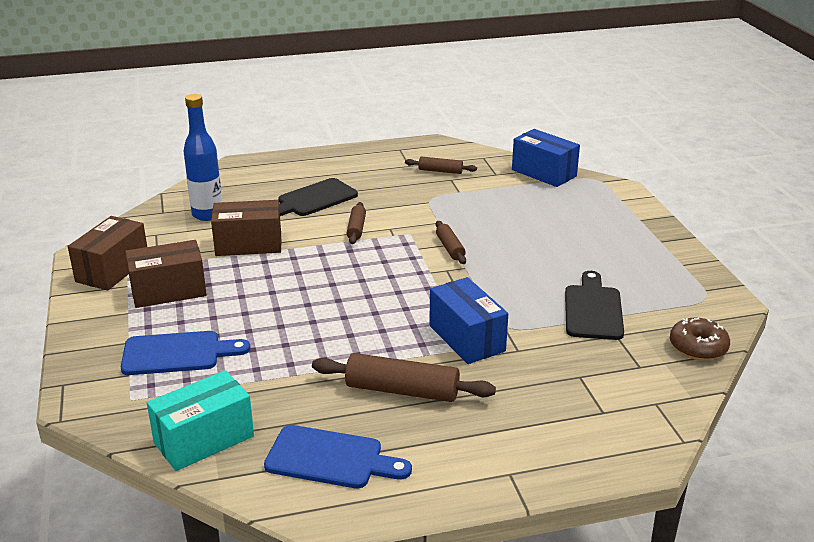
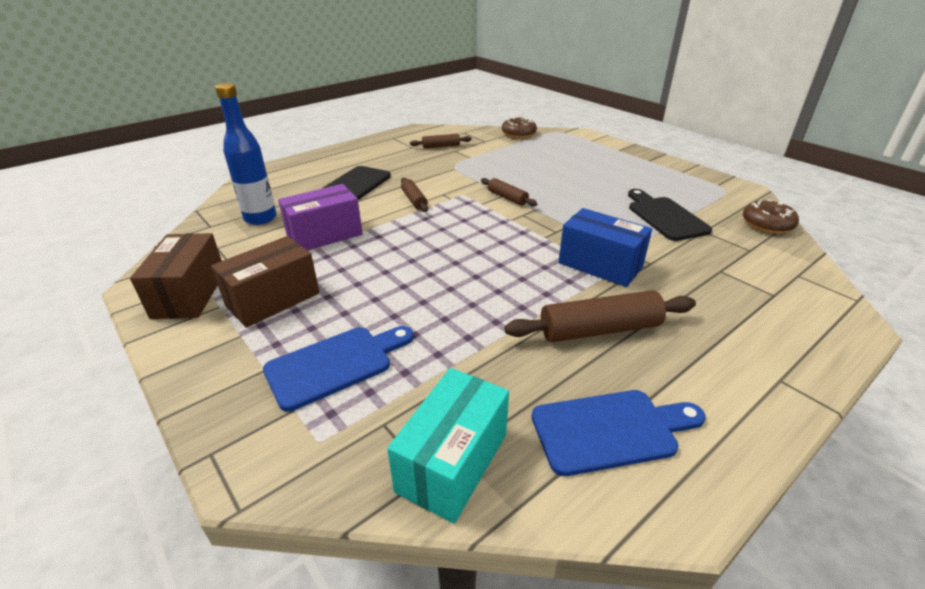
camera: 25 degrees left, 5 degrees up
(248, 244) = (324, 235): brown box -> purple box
(544, 173) = (518, 134): blue box -> brown donut

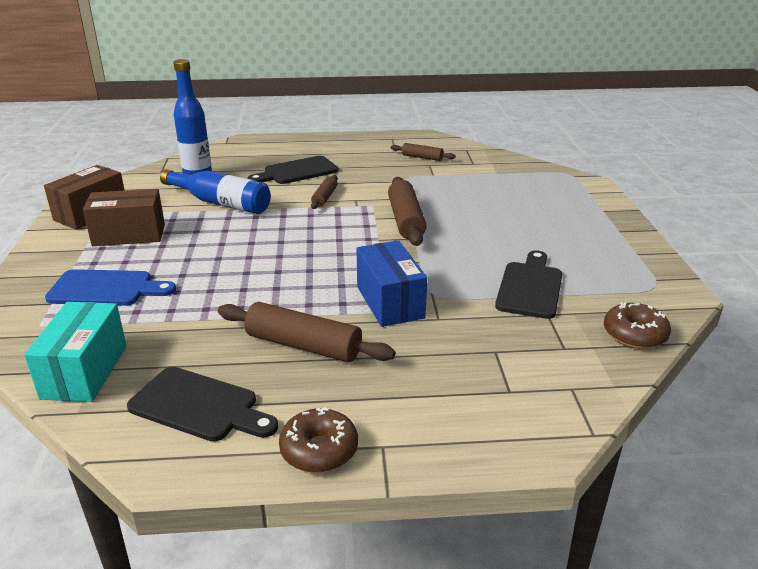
camera: 35 degrees right, 5 degrees down
(324, 235) = (221, 203): purple box -> blue bottle
(452, 462) = (85, 371): turquoise box -> turquoise box turned 60 degrees counterclockwise
(507, 198) = (405, 220): brown rolling pin -> brown rolling pin, size x1.78
(518, 134) = (519, 165): brown donut -> brown donut (319, 450)
(610, 430) = (199, 406): blue cutting board -> black cutting board

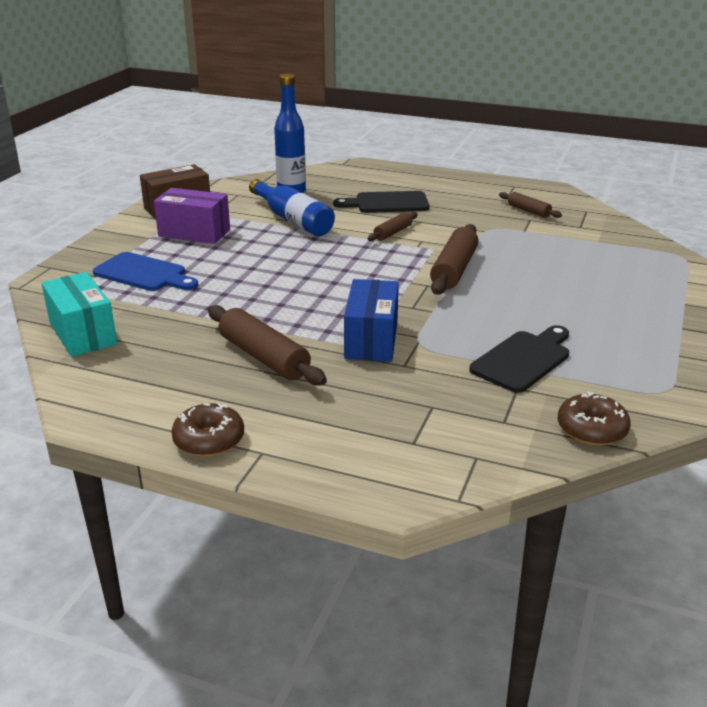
camera: 25 degrees right, 0 degrees up
(85, 371) = (83, 333): turquoise box -> turquoise box turned 60 degrees counterclockwise
(129, 235) = (194, 233): brown box -> purple box
(199, 406) = (145, 381): black cutting board -> none

